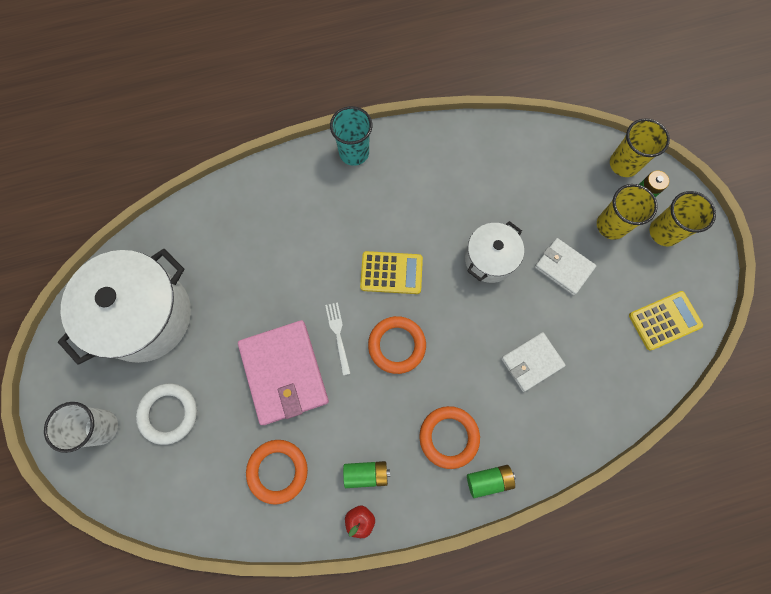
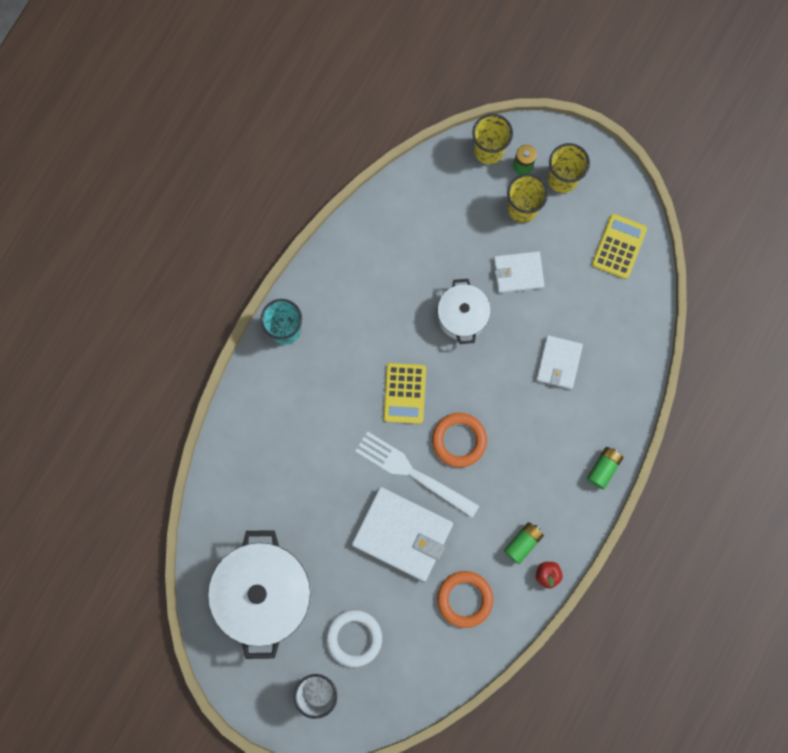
camera: 45 degrees left, 5 degrees up
(284, 373) = (402, 534): pink wallet -> white wallet
(338, 335) = (412, 473): white fork -> white fork, size x1.90
(391, 273) = (404, 393): yellow calculator -> yellow calculator turned 135 degrees clockwise
(449, 437) = (552, 466): orange ring -> none

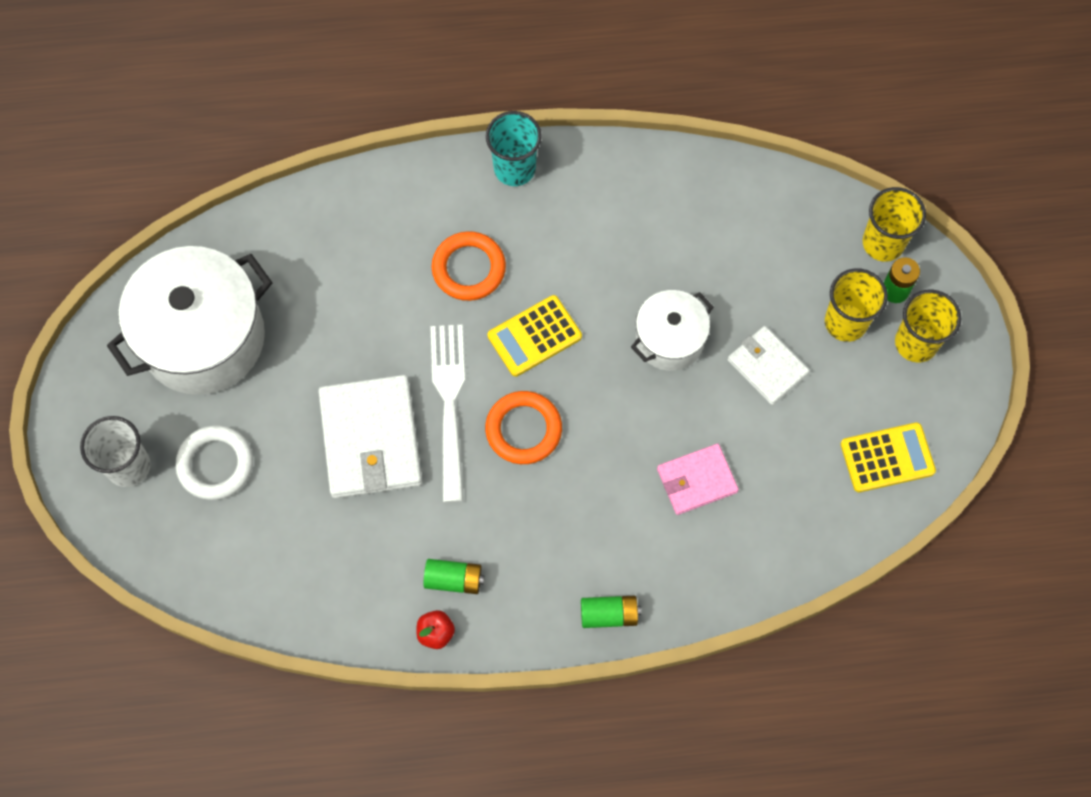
camera: 55 degrees right, 10 degrees down
(464, 599) = (342, 557): orange ring -> orange ring (469, 268)
(558, 363) = (696, 480): white wallet -> pink wallet

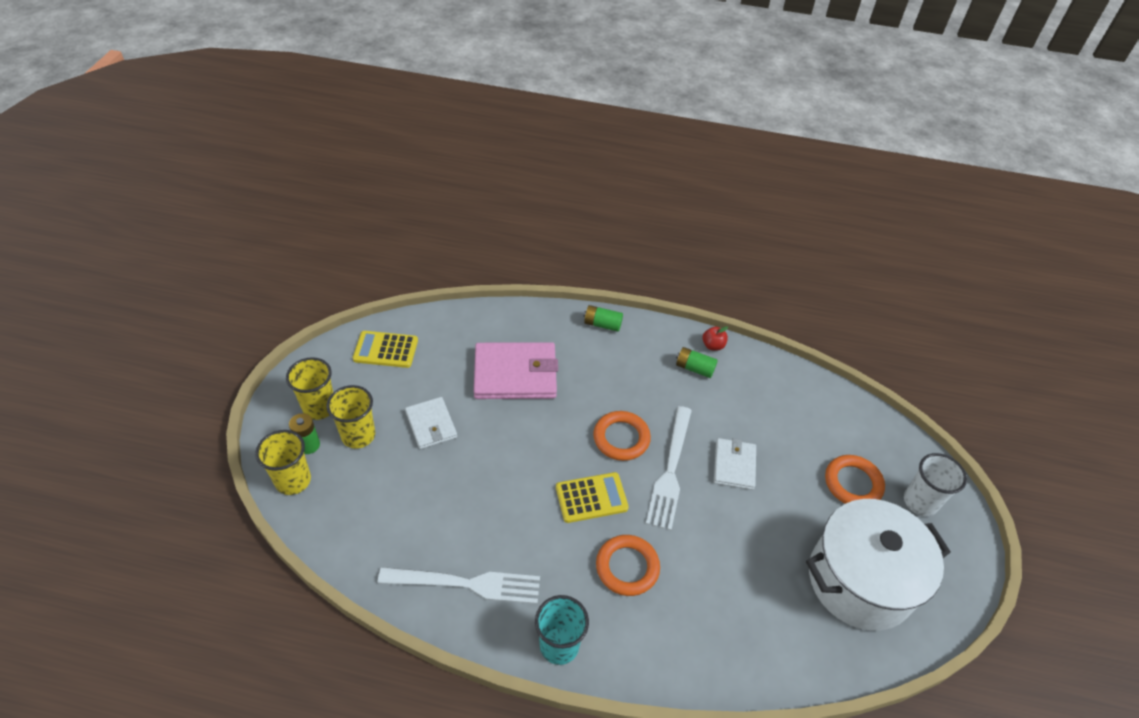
camera: 165 degrees left, 20 degrees down
(215, 464) = (853, 483): white ring -> orange ring
(370, 439) = (734, 465): white wallet -> white wallet, size x0.58
(633, 196) = (467, 584): none -> white fork
(669, 340) = (491, 464): white pot -> none
(696, 480) = (515, 374): pink wallet -> pink wallet, size x1.72

